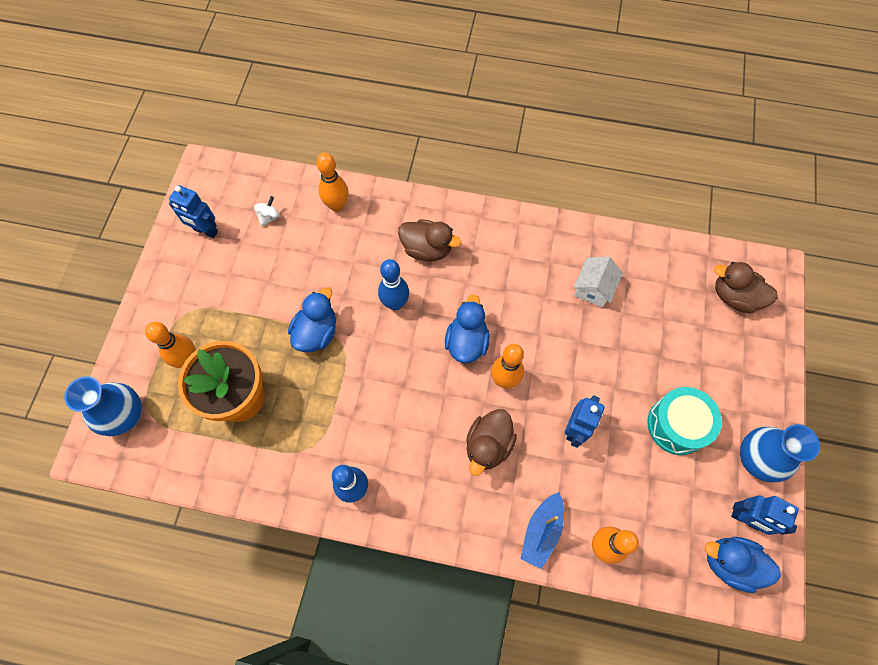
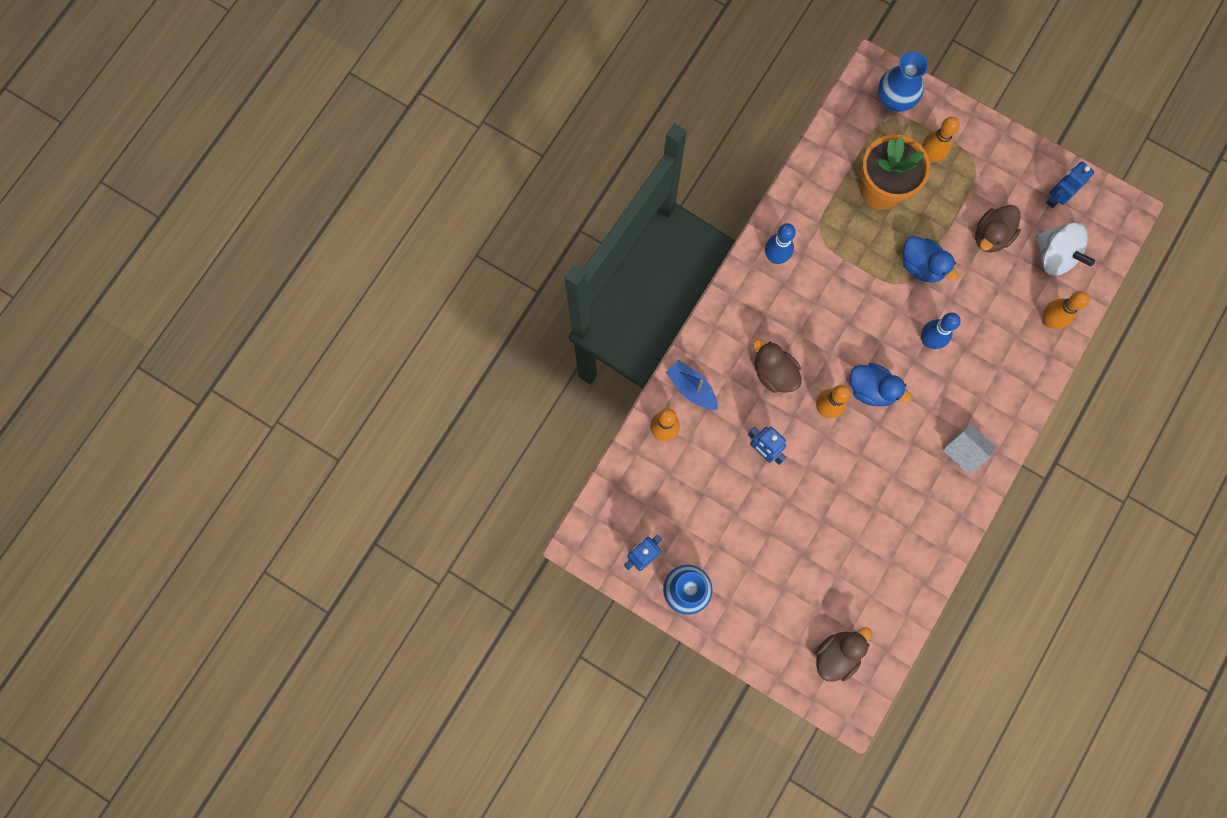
camera: 110 degrees right, 10 degrees up
(269, 217) = (1054, 256): white spinning top -> white spinning top, size x2.17
(427, 249) = (976, 387): brown duck -> brown duck (991, 236)
(593, 288) = (887, 524): white house -> white house (963, 450)
(677, 425) = (737, 538): turquoise drum -> none
(730, 563) = (615, 524): blue duck -> none

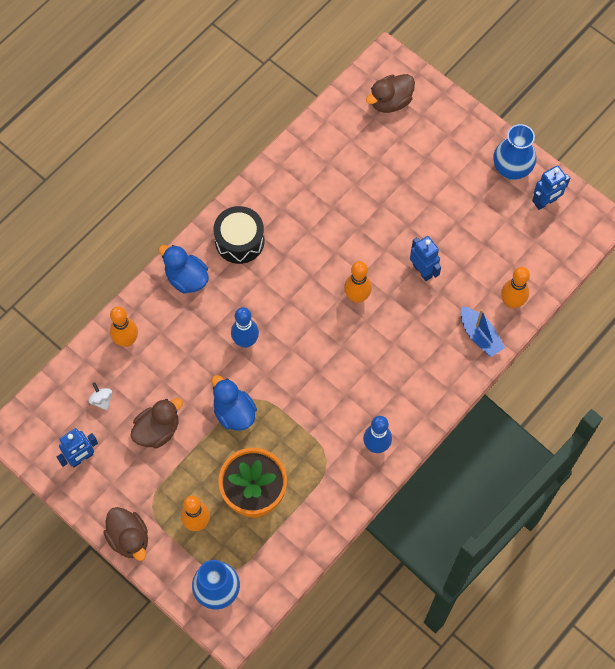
camera: 170 degrees left, 10 degrees down
(774, 373) = (399, 336): brown duck -> brown duck (129, 538)
(871, 389) = (310, 306): blue duck -> blue duck (186, 278)
(963, 450) = (239, 241): white house -> black drum
(1054, 256) = (101, 400): white spinning top -> white spinning top, size x0.46

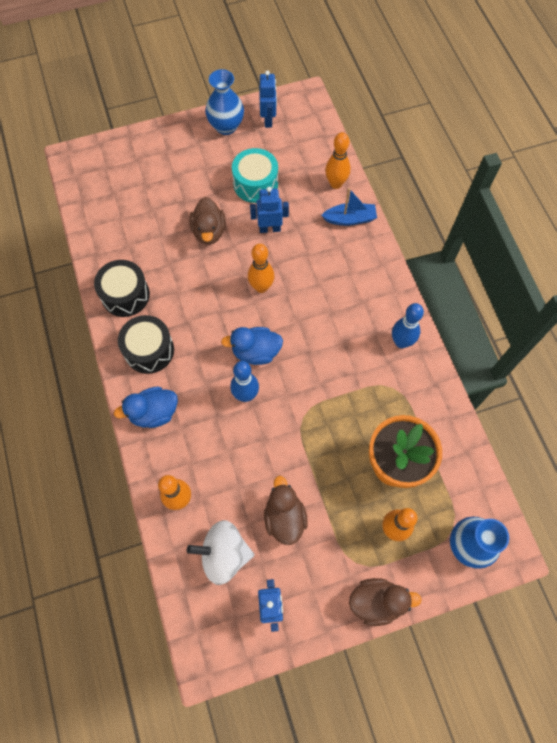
camera: 60 degrees left, 0 degrees up
(101, 400) = (224, 554): white spinning top -> white spinning top, size x2.17
(234, 412) = (306, 440): blue duck -> blue duck (256, 352)
(279, 191) = (125, 295): none -> black drum
(390, 102) = (108, 174): brown duck -> brown duck (209, 231)
(463, 231) = (255, 184): none -> turquoise drum

